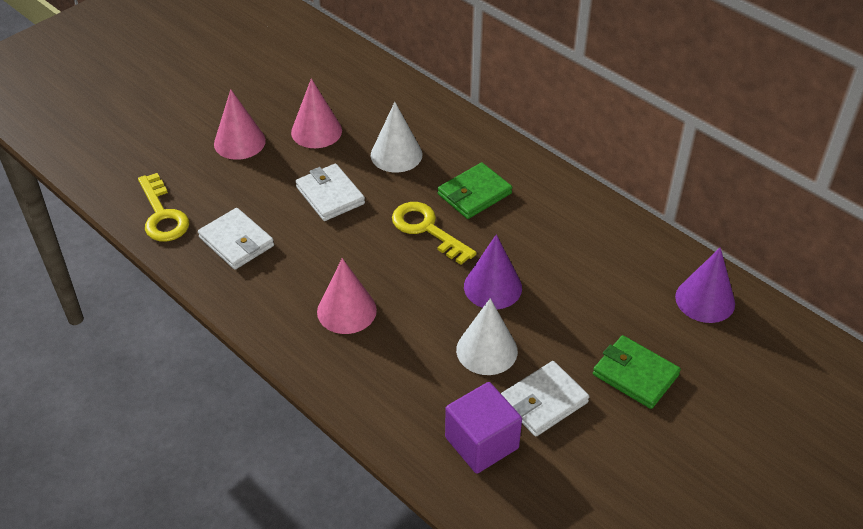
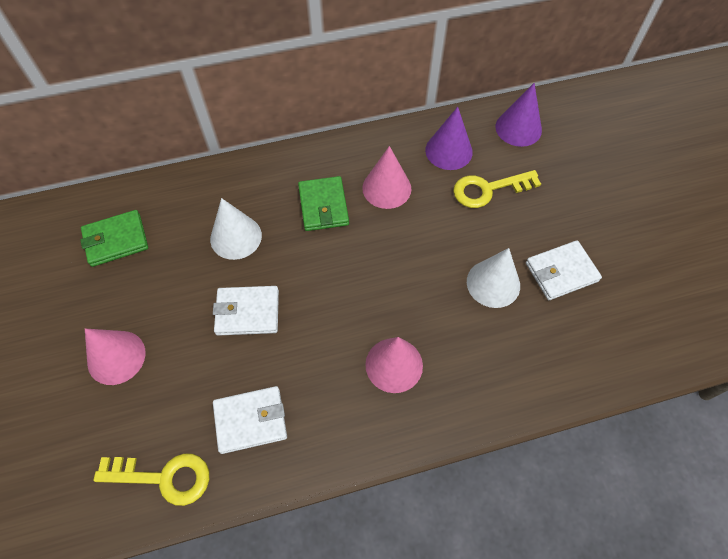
camera: 60 degrees left, 15 degrees up
(316, 131) = (156, 284): pink cone -> pink cone (386, 188)
(427, 229) = (340, 259): yellow key -> yellow key (488, 189)
(481, 443) = (581, 333): purple cube -> none
(492, 287) = (431, 246): purple cone -> purple cone (448, 151)
(544, 401) = (561, 272): white wallet -> white wallet turned 75 degrees clockwise
(635, 375) = (564, 204): green wallet -> green wallet (116, 240)

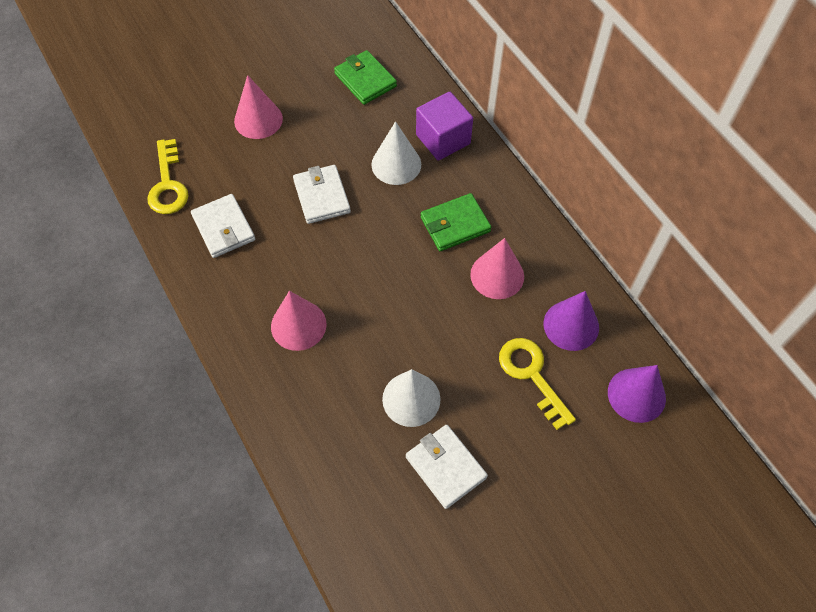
camera: 75 degrees right, 0 degrees up
(223, 191) = (443, 139): none -> purple cube

